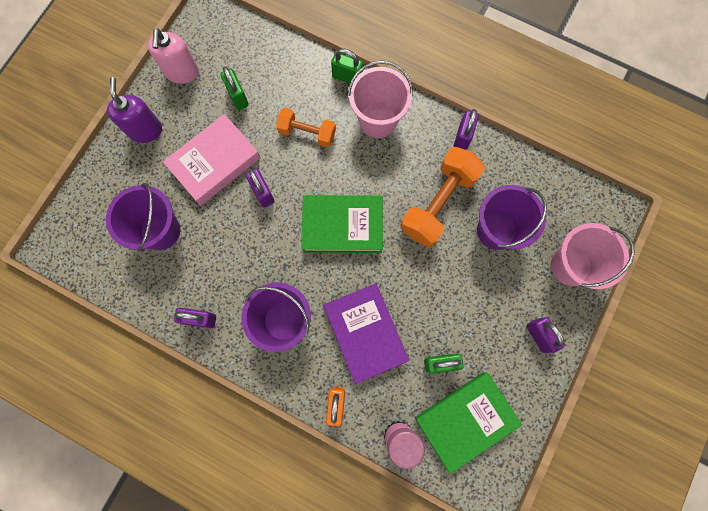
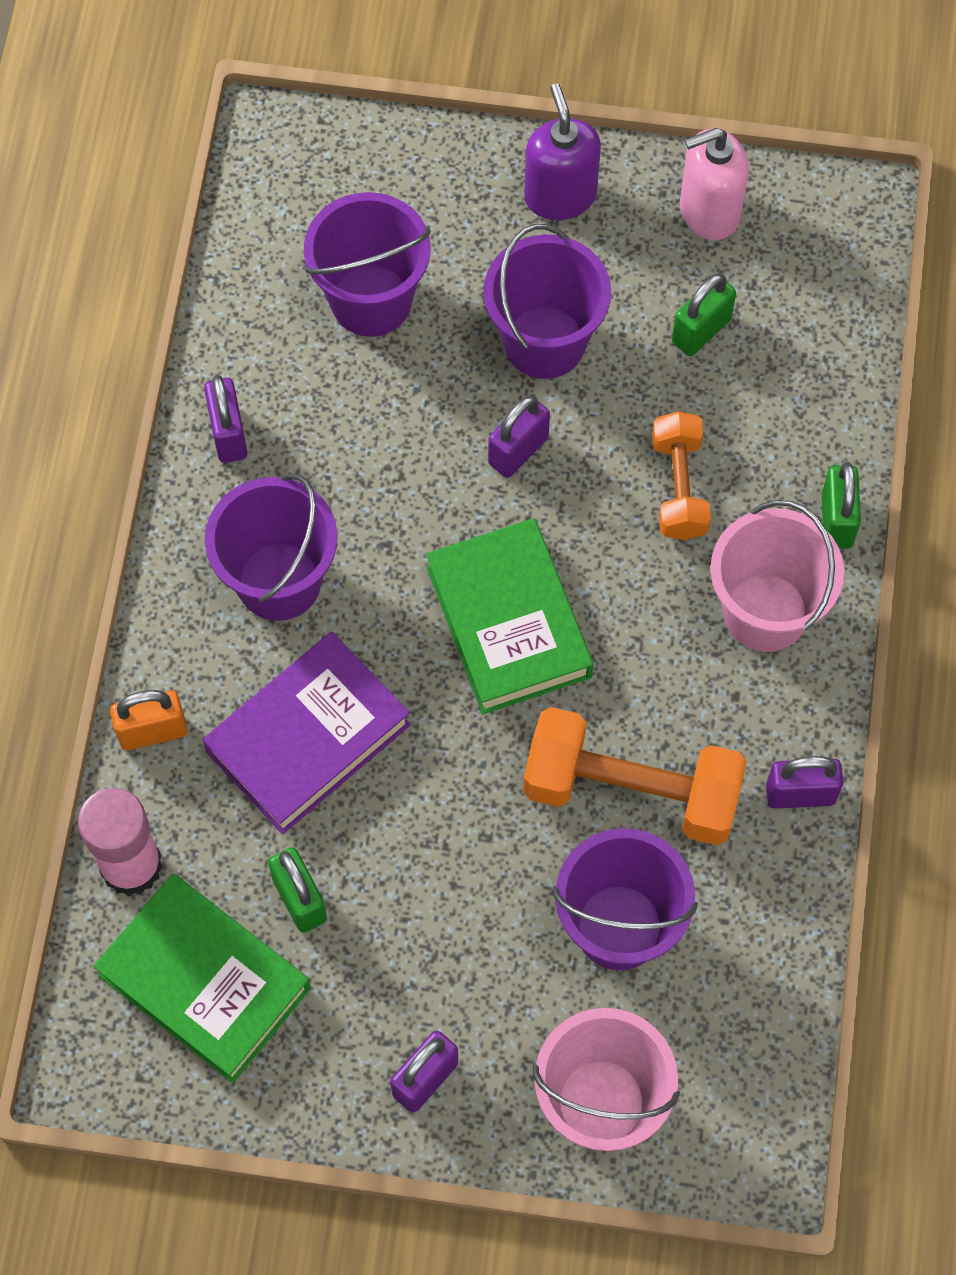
camera: 70 degrees right, 10 degrees down
(145, 130) = (560, 195): purple soap dispenser -> purple soap dispenser turned 75 degrees counterclockwise
(215, 163) = (544, 342): pink book -> purple bucket

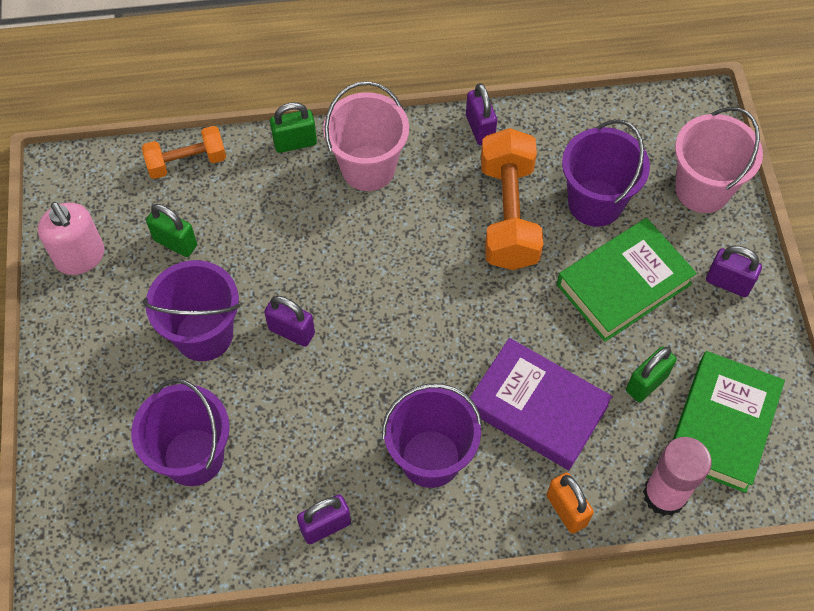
camera: 105 degrees left, 5 degrees down
(508, 622) = (417, 308): green book -> green book (623, 284)
(560, 195) = (82, 352): purple soap dispenser -> none
(679, 487) = (294, 231): orange dumbbell -> orange dumbbell (187, 162)

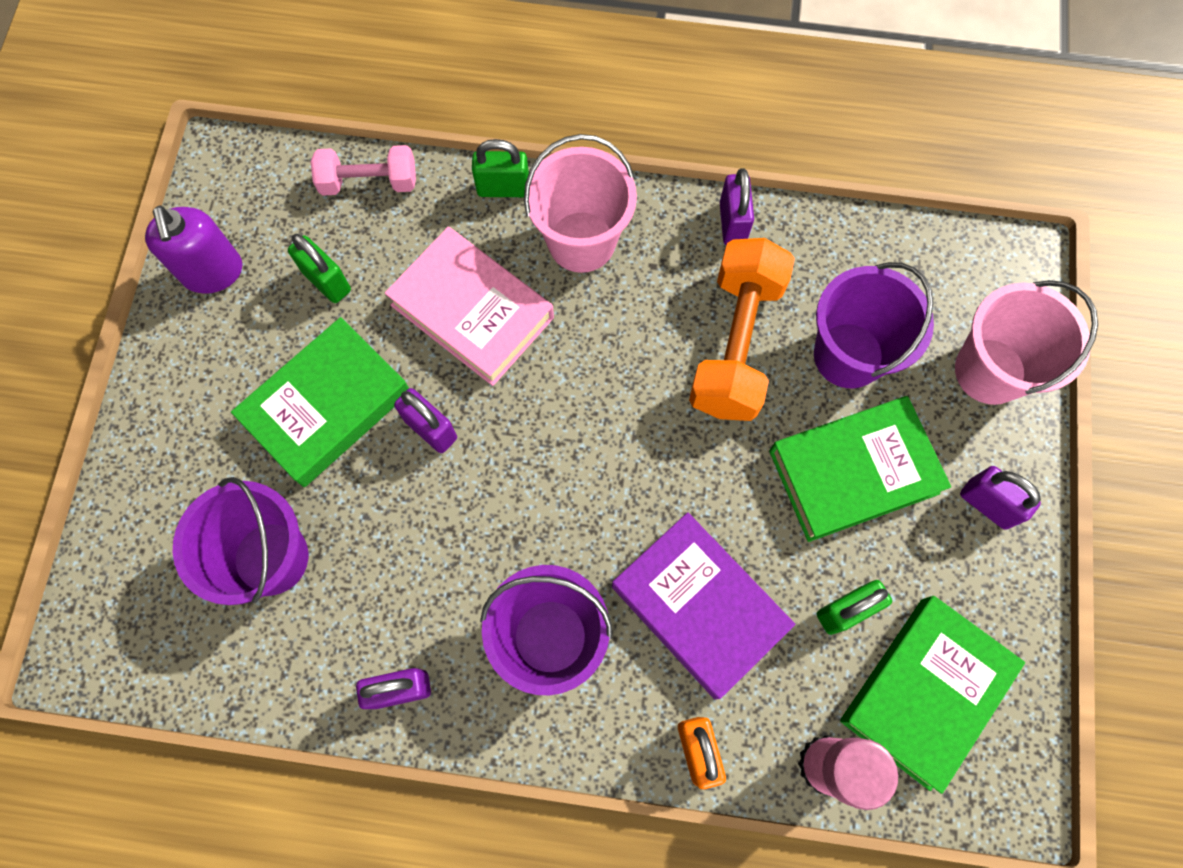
camera: 15 degrees right, 10 degrees up
(80, 257) = (213, 272): pink soap dispenser -> purple soap dispenser
(187, 162) = (369, 182): orange dumbbell -> pink dumbbell
(204, 334) = (327, 406): purple bucket -> green book
(298, 238) = (472, 311): none -> pink book

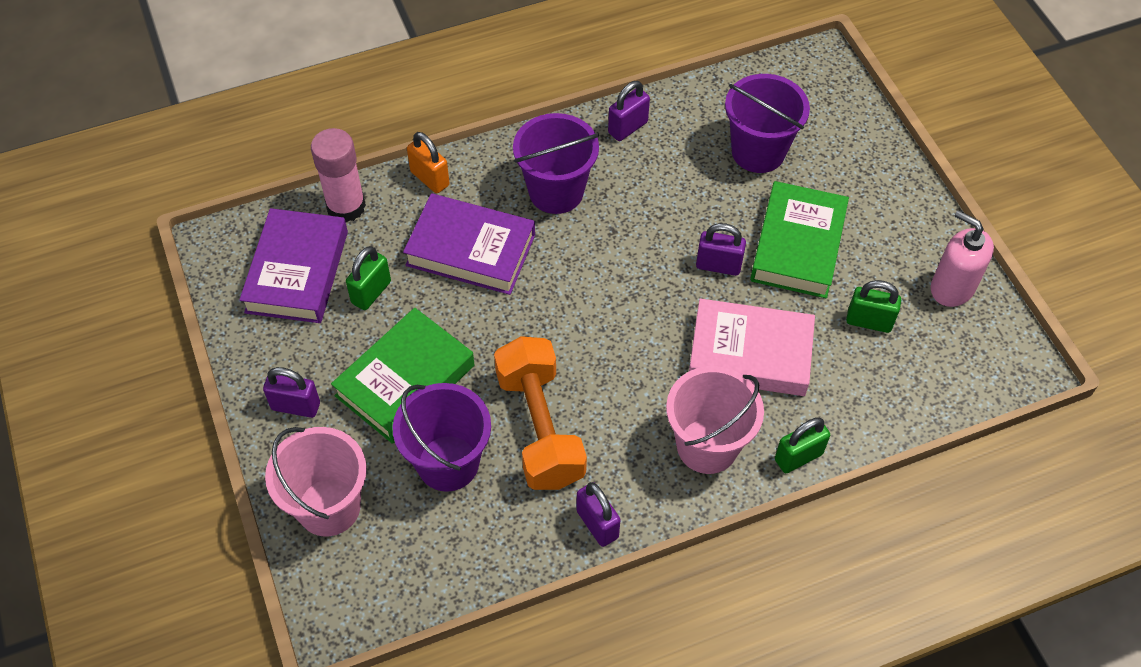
camera: 150 degrees right, 15 degrees down
(213, 272) = (952, 288): purple soap dispenser -> pink soap dispenser
(369, 182) = (903, 407): pink dumbbell -> none
(925, 692) = (297, 272): green book -> purple book

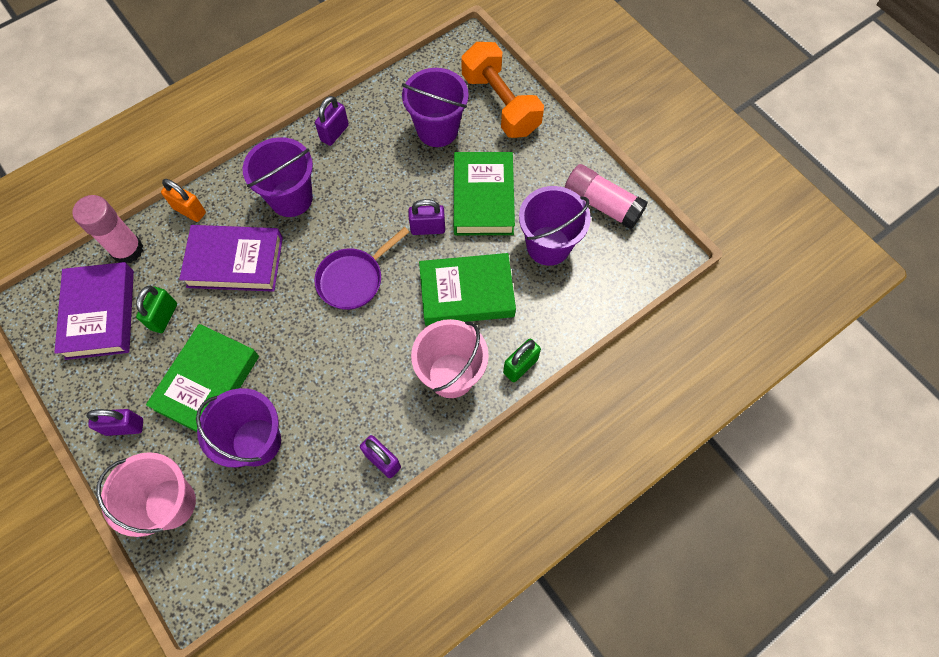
camera: 15 degrees left, 10 degrees up
(540, 428) = (321, 394): orange dumbbell -> orange dumbbell (500, 104)
(611, 303) = (353, 279): none -> purple pan
(750, 353) = (467, 293): pink book -> green book
(869, 321) = (548, 245): green padlock -> purple bucket
(952, 288) = (602, 204): pink soap dispenser -> pink glue stick

